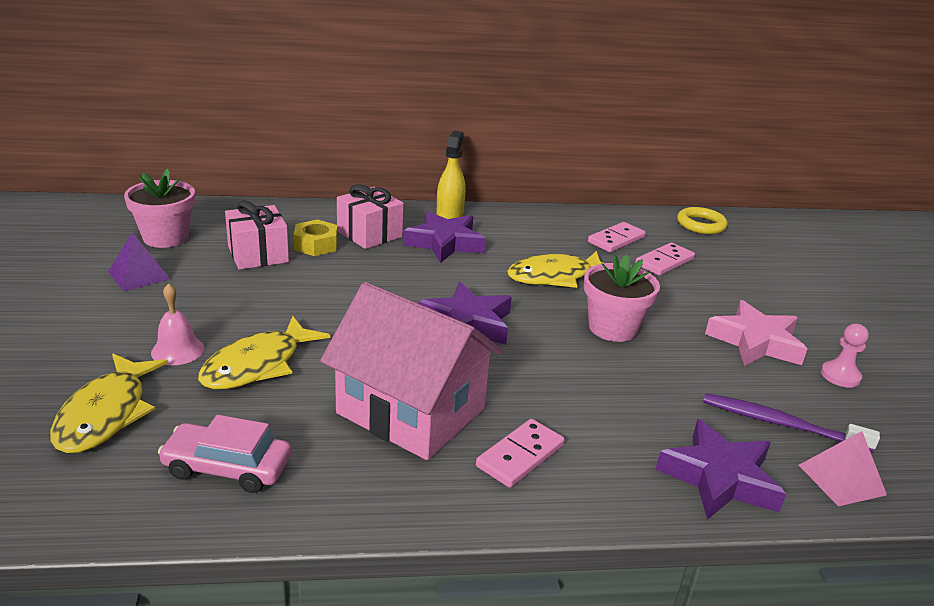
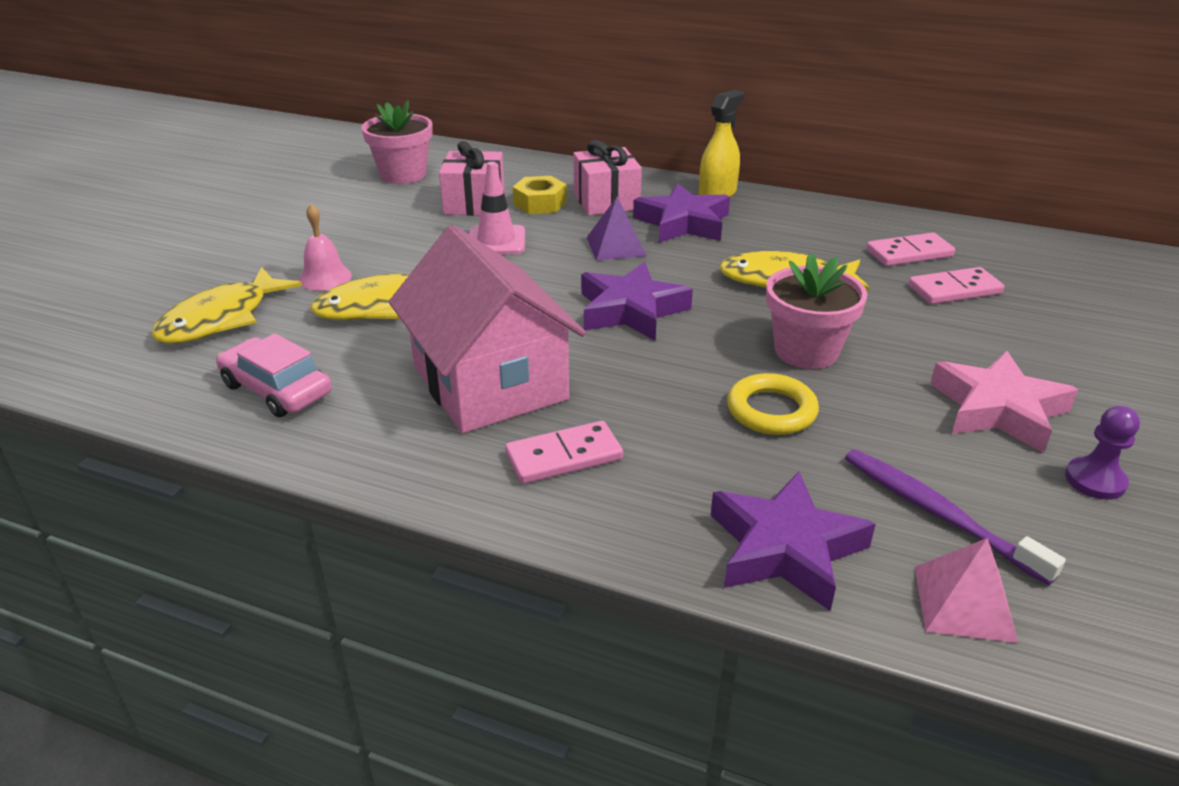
camera: 30 degrees right, 5 degrees up
(139, 275) = (350, 205): purple pyramid -> purple pyramid (616, 246)
(307, 285) = (496, 241): none -> pink traffic cone
(701, 225) = (1056, 254): yellow ring -> yellow ring (771, 410)
(840, 376) = (1095, 480): pink pawn -> purple pawn

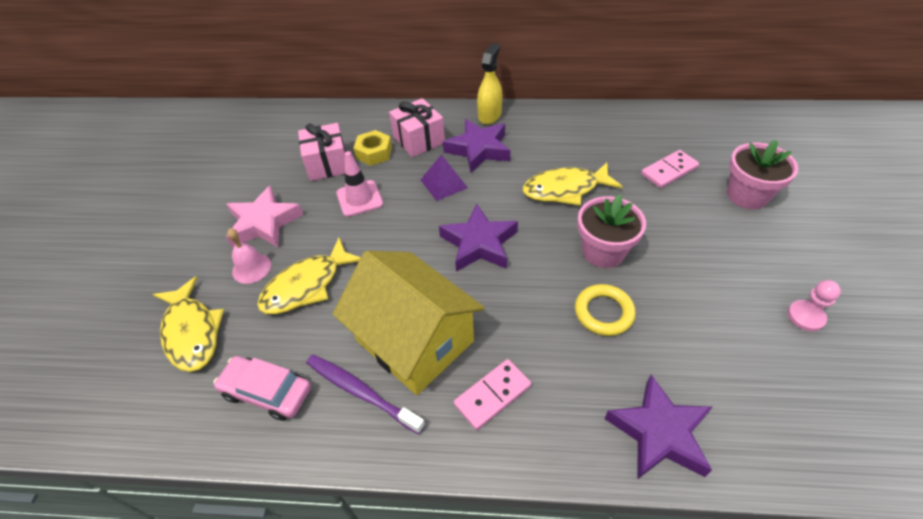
camera: 15 degrees left, 15 degrees up
(221, 319) = (192, 332): yellow fish -> yellow fish turned 45 degrees counterclockwise
(403, 175) = (262, 146): pink flower pot -> pink flower pot (747, 195)
(489, 383) = (414, 340): pink house -> yellow house
(909, 253) = (630, 144): pink domino -> none
(938, 514) = (733, 373): purple toothbrush -> purple toothbrush (361, 392)
(964, 603) = (774, 443): pink pyramid -> none
(997, 409) = (732, 272): pink star -> pink star (264, 223)
(1095, 480) = (805, 316): purple pawn -> pink pawn

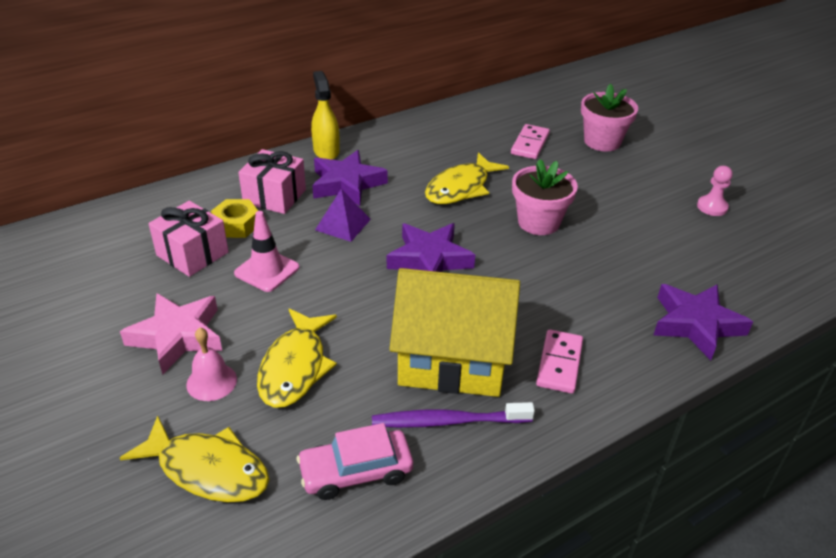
camera: 40 degrees left, 10 degrees down
(603, 312) = (582, 265): yellow ring -> none

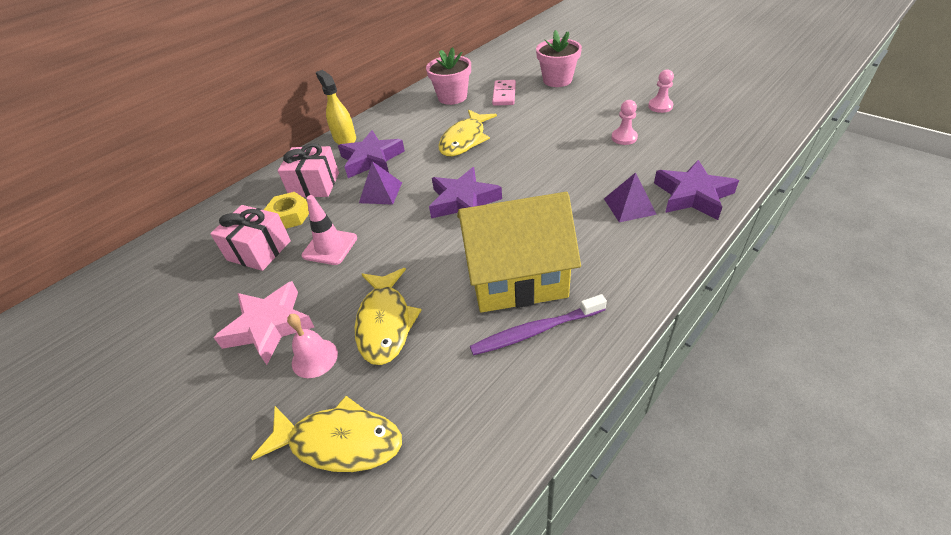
camera: 10 degrees left, 5 degrees up
(356, 471) = (475, 400): pink car -> none
(538, 222) = (537, 150): pink flower pot -> pink flower pot (452, 97)
(559, 363) = (604, 256): pink domino -> none
(615, 316) = (629, 206): none -> purple pyramid
(648, 234) = (624, 137): none -> pink pawn

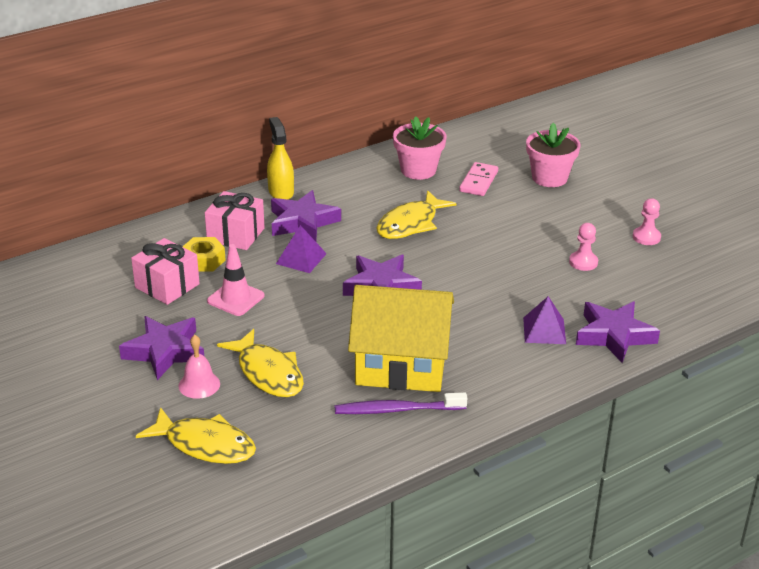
camera: 10 degrees right, 10 degrees down
(269, 326) = (165, 352): pink star -> purple star
(385, 323) = (268, 373): yellow fish -> yellow fish turned 45 degrees counterclockwise

